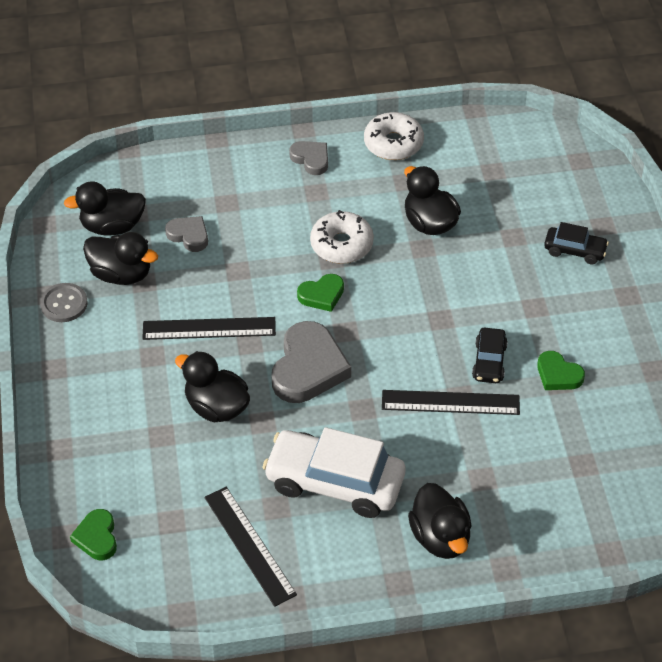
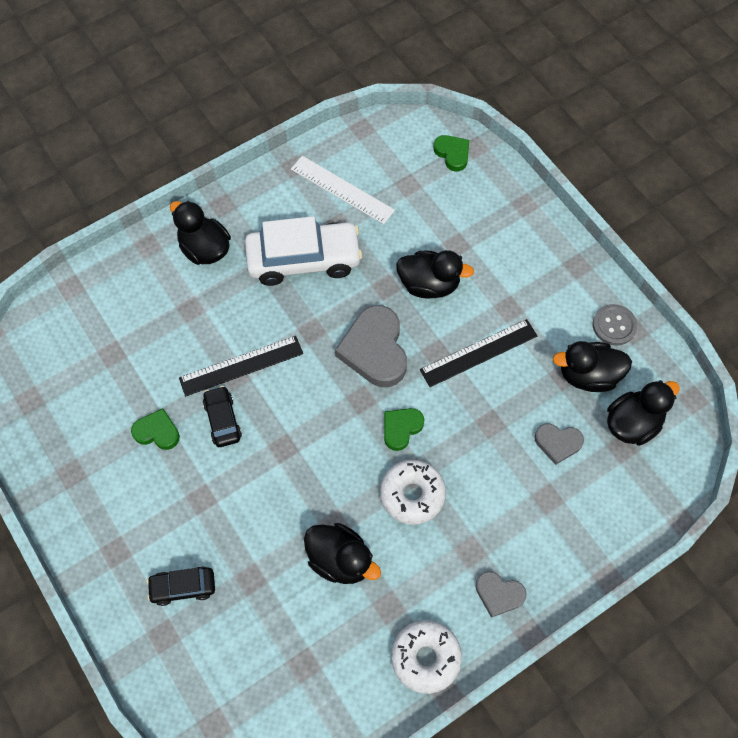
camera: 155 degrees right, 15 degrees up
(250, 545) = (342, 190): black ruler -> white ruler

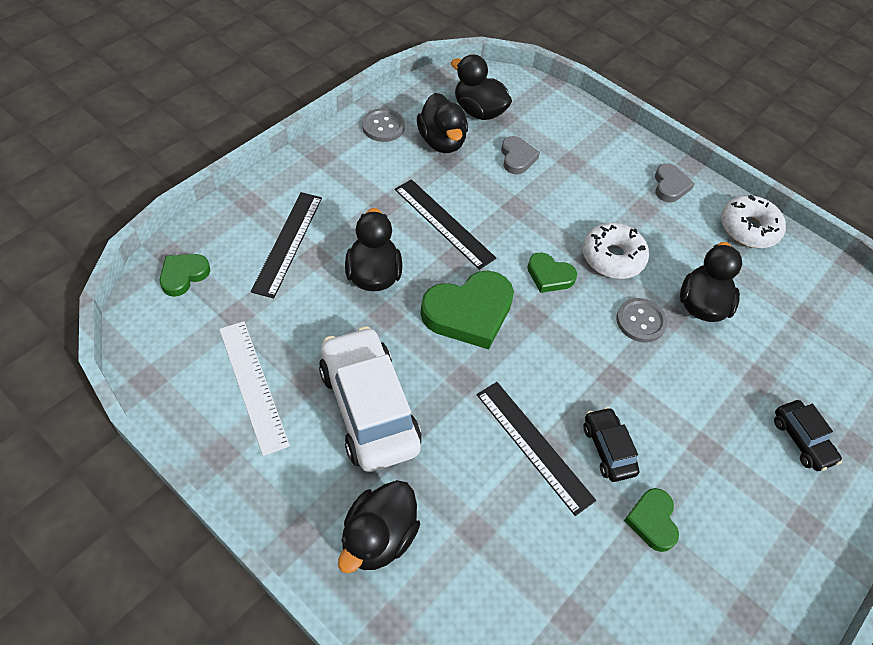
camera: 110 degrees left, 10 degrees down
(222, 420) = (608, 449): black car -> black car turned 105 degrees clockwise
(334, 493) = (640, 321): none -> grey button
(342, 190) = (253, 385): white ruler -> white ruler turned 45 degrees counterclockwise
(374, 350) = (469, 313): grey heart -> green heart
(474, 227) = (288, 243): none -> black ruler

